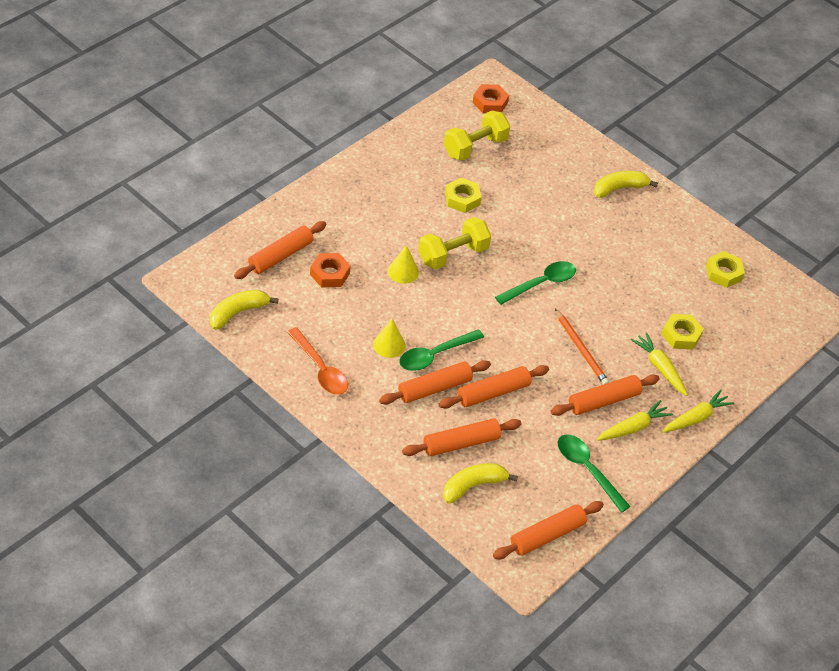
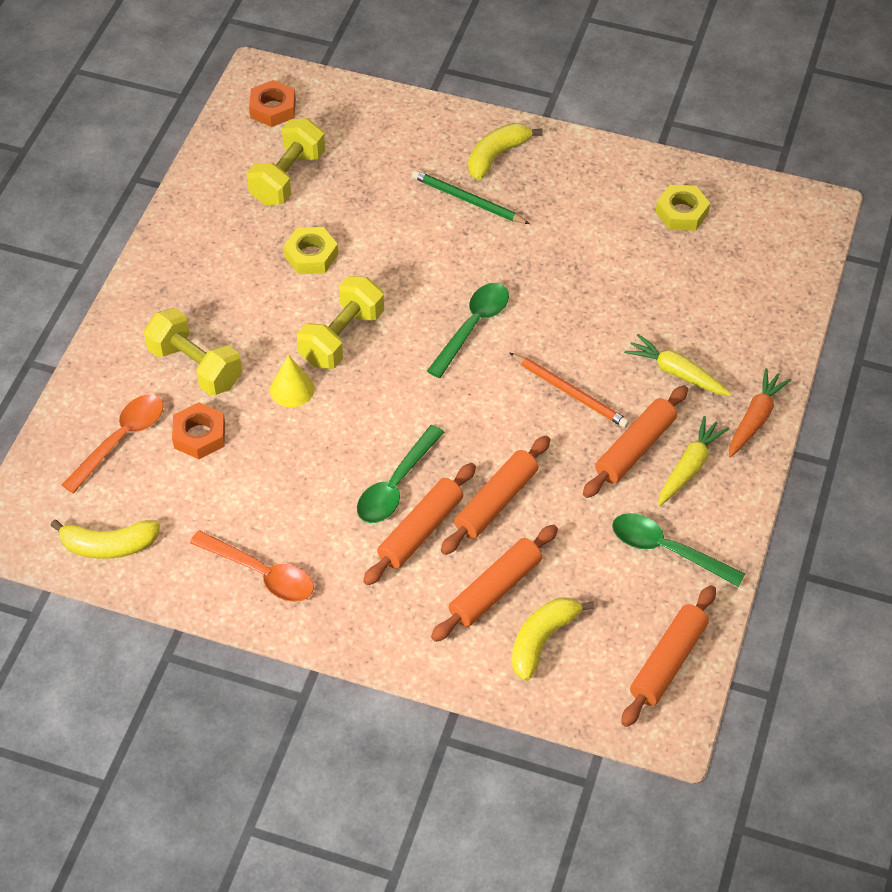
camera: 20 degrees left, 5 degrees up
(238, 313) = (109, 545): yellow banana -> yellow banana turned 120 degrees counterclockwise
(280, 256) = (121, 439): orange rolling pin -> orange spoon
(351, 233) = (195, 366): none -> yellow dumbbell
(389, 345) = (330, 498): yellow cone -> none
(584, 207) = (468, 200): none -> green pencil
(681, 335) = (677, 318): yellow nut -> none
(695, 418) = (755, 419): yellow carrot -> orange carrot

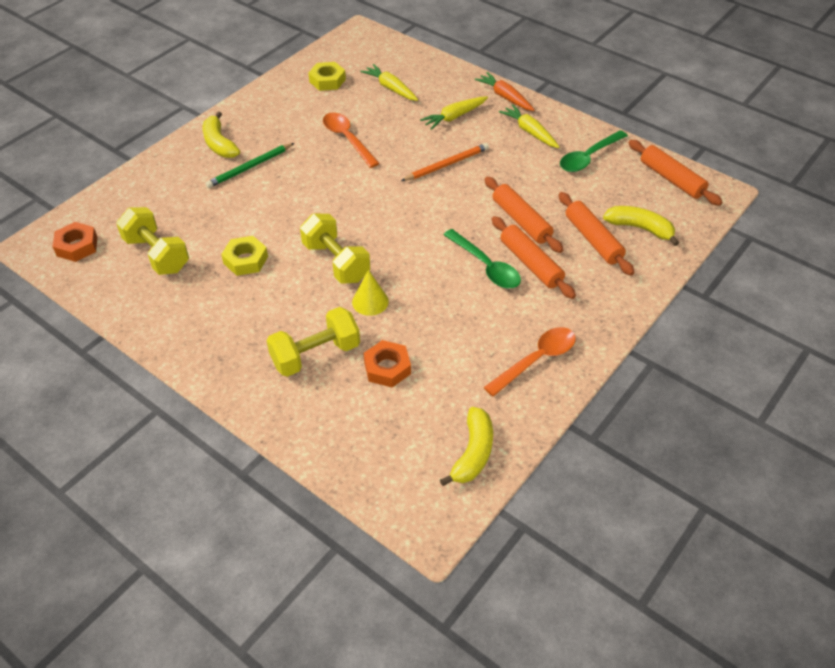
camera: 70 degrees left, 5 degrees down
(121, 439) = (366, 421): orange spoon -> orange spoon (347, 139)
(473, 326) = (365, 194): green spoon -> none
(542, 640) = (640, 228): yellow banana -> yellow banana turned 150 degrees clockwise
(635, 448) = (505, 149): orange rolling pin -> none
(702, 284) = (391, 88): none -> yellow carrot

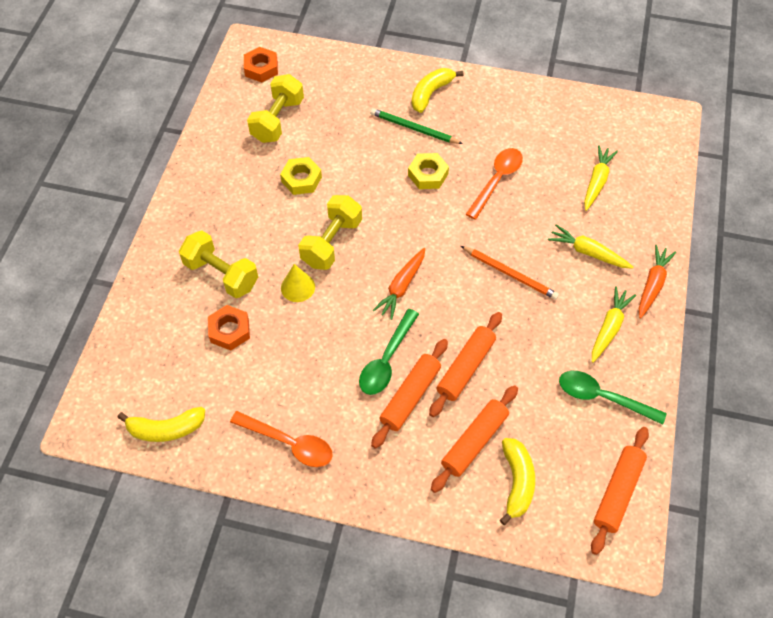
camera: 65 degrees right, 10 degrees up
(327, 80) = (572, 127): yellow nut -> yellow nut (428, 174)
(416, 232) = (401, 286): none -> orange carrot

